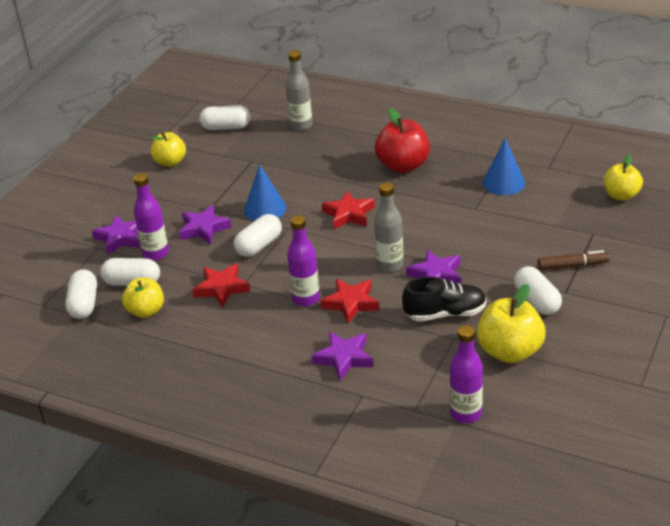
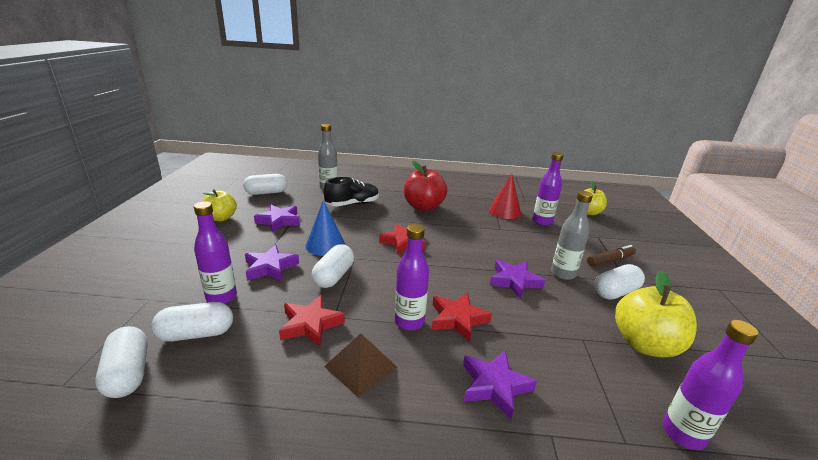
camera: 25 degrees left, 10 degrees down
(121, 238) = (176, 286): purple star -> purple star (279, 221)
(146, 311) = (221, 368): yellow apple -> none
(248, 327) = (361, 366): none -> brown pyramid
(390, 265) = (468, 278): grey bottle -> grey bottle (563, 274)
(445, 314) = (553, 316): black shoe -> black shoe (352, 204)
(503, 183) = (504, 211): blue cone -> red cone
(537, 301) = (615, 292): white capsule -> white capsule turned 75 degrees counterclockwise
(539, 203) = (542, 221): none -> purple bottle

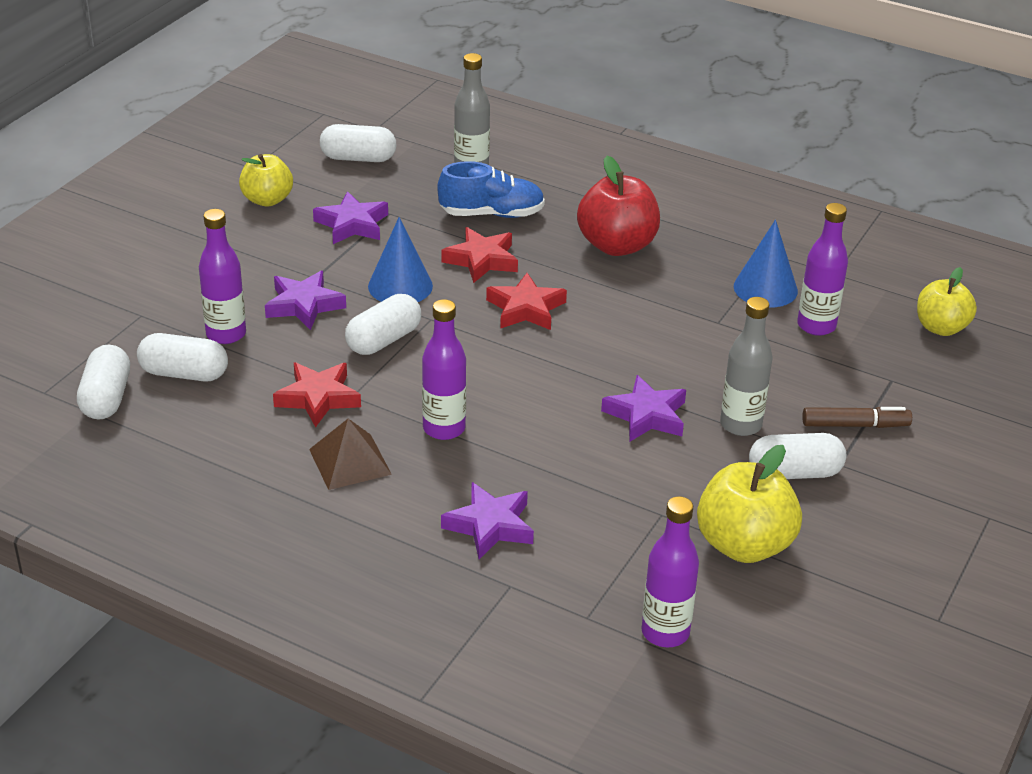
camera: 25 degrees right, 10 degrees up
(352, 204) = (492, 214): black shoe -> blue shoe
(458, 319) = (511, 443): red star -> red star (482, 260)
(504, 211) = (765, 288): red cone -> blue cone

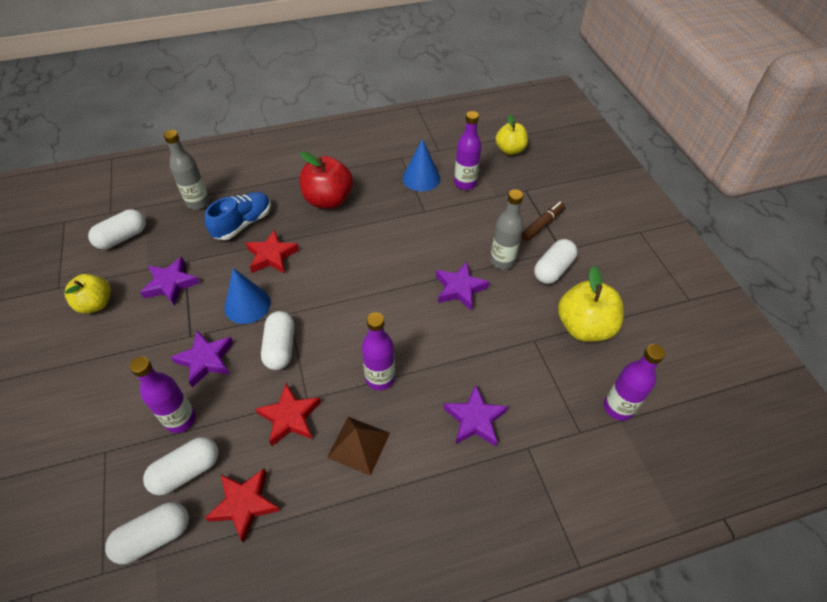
camera: 45 degrees left, 15 degrees up
(106, 398) = (154, 537): white capsule -> white capsule turned 75 degrees counterclockwise
(525, 309) = (330, 269): red star -> red star (244, 504)

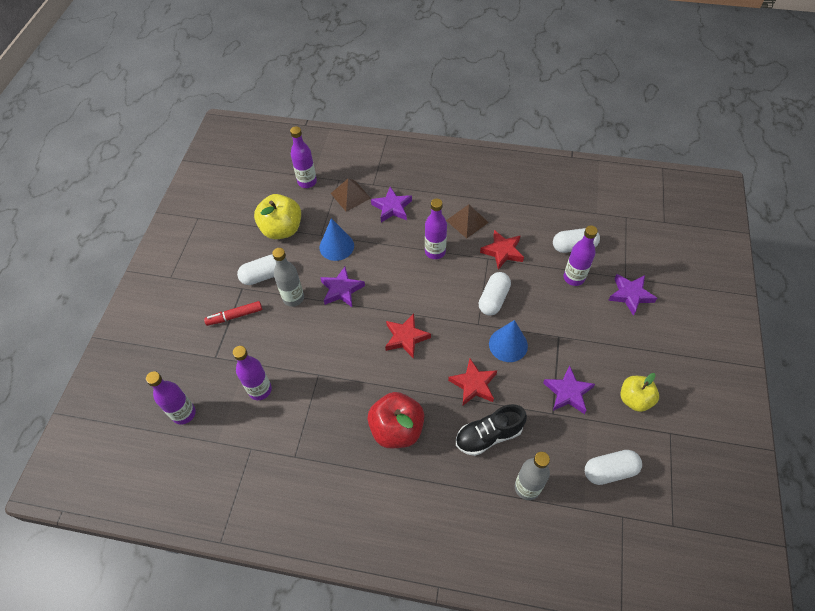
camera: 150 degrees left, 5 degrees up
(154, 537) = (596, 222): white capsule -> none
(206, 360) = (550, 312): purple star -> purple star (630, 295)
(243, 224) = (488, 435): blue shoe -> black shoe
(244, 504) = (543, 218): red star -> red star (406, 337)
(421, 178) = (294, 416): blue cone -> blue cone (336, 246)
(510, 150) = (184, 413): yellow apple -> purple bottle
(542, 224) = (235, 316): brown marker -> red marker
(543, 412) = (350, 195): none -> brown pyramid

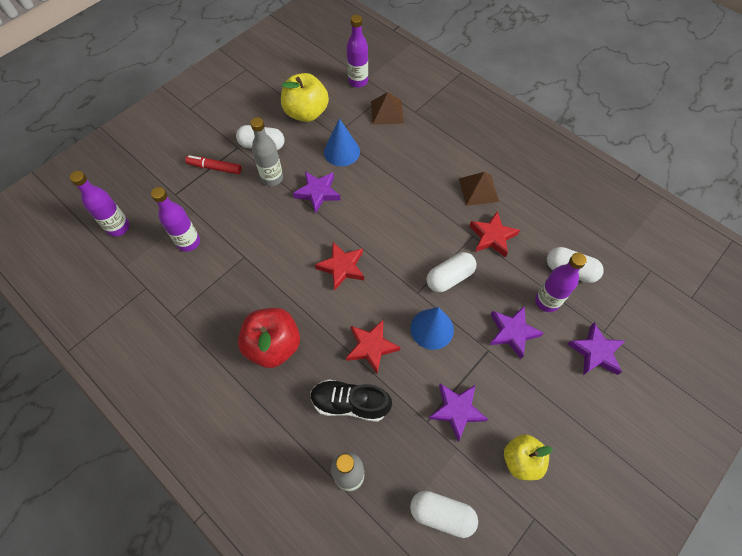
camera: 30 degrees right, 5 degrees up
(392, 207) = (417, 141): purple star -> purple star (512, 332)
(435, 252) = (426, 203): purple bottle -> none

